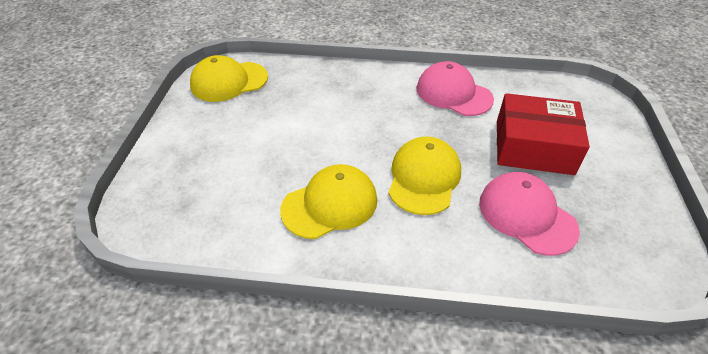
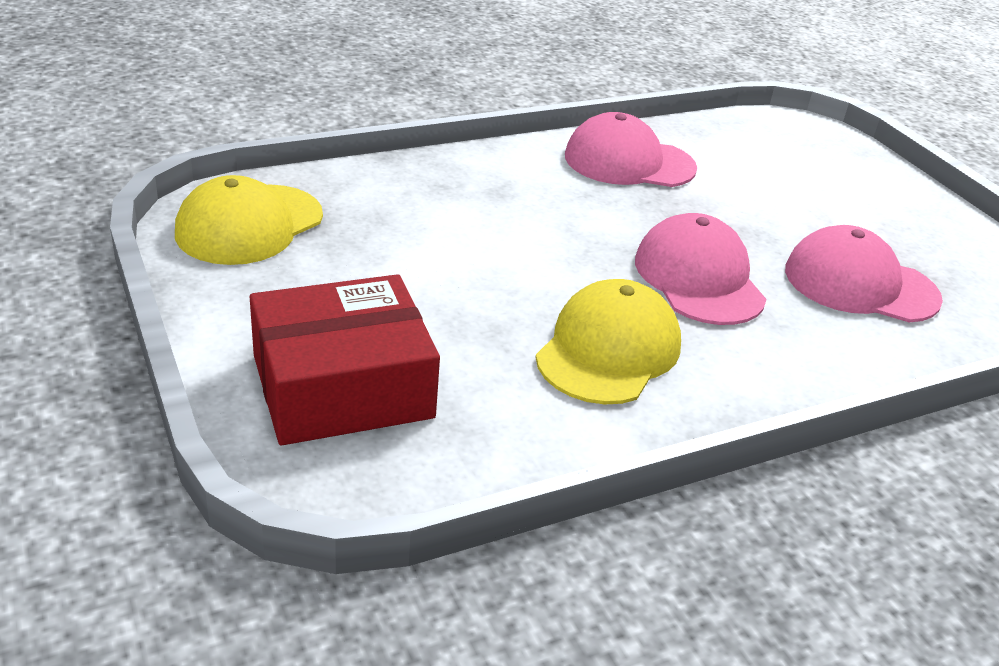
camera: 35 degrees left, 10 degrees down
(424, 178) = (698, 278): yellow cap -> pink cap
(533, 147) = (792, 204): red box -> red box (342, 386)

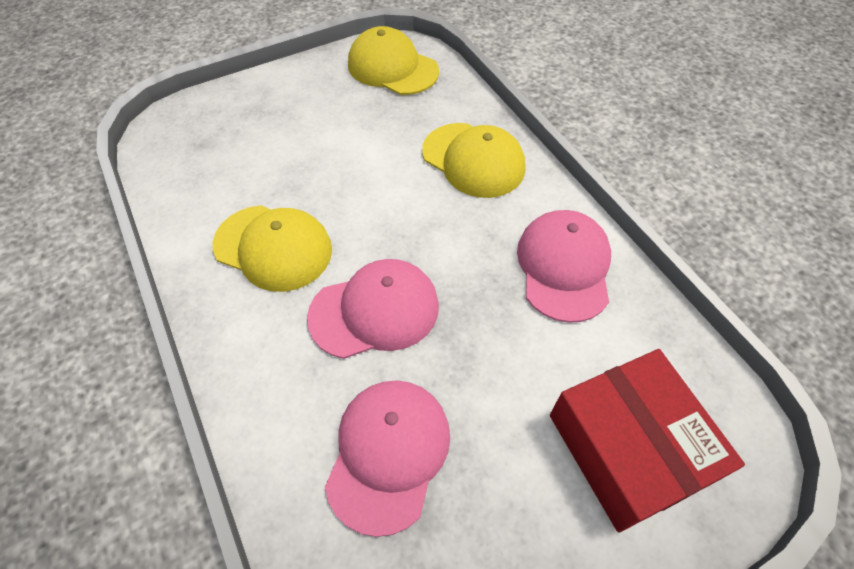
camera: 90 degrees right, 20 degrees up
(342, 386) = (235, 126): red box -> red box (628, 447)
(465, 188) = (473, 160): none -> yellow cap

